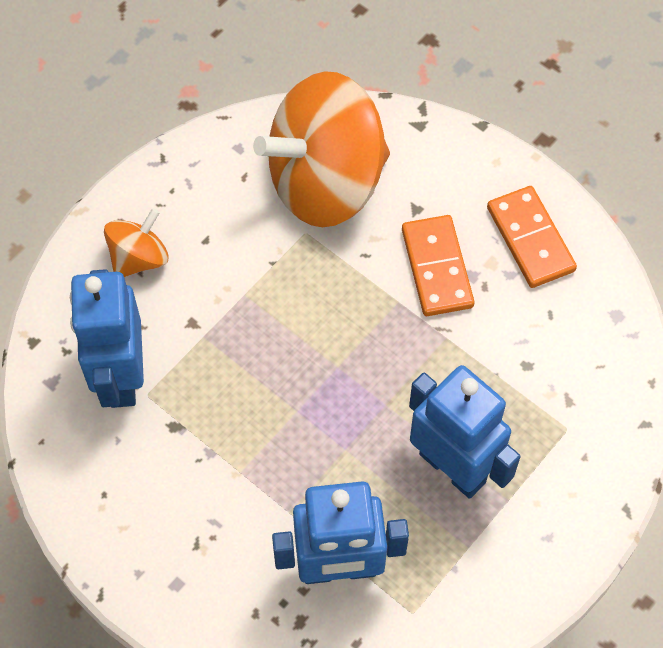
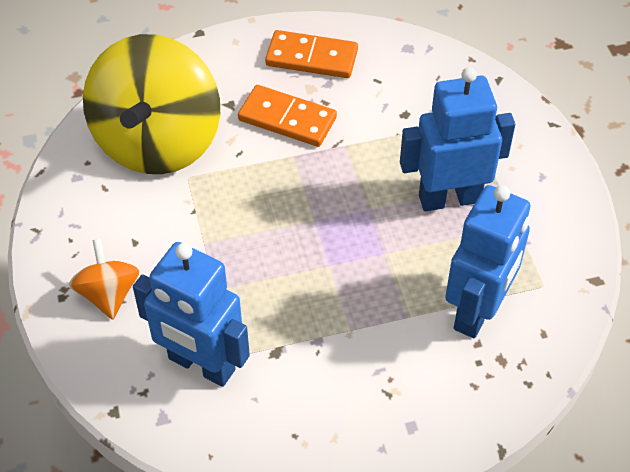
camera: 55 degrees left, 10 degrees down
(326, 182) = (158, 141): orange spinning top -> yellow spinning top

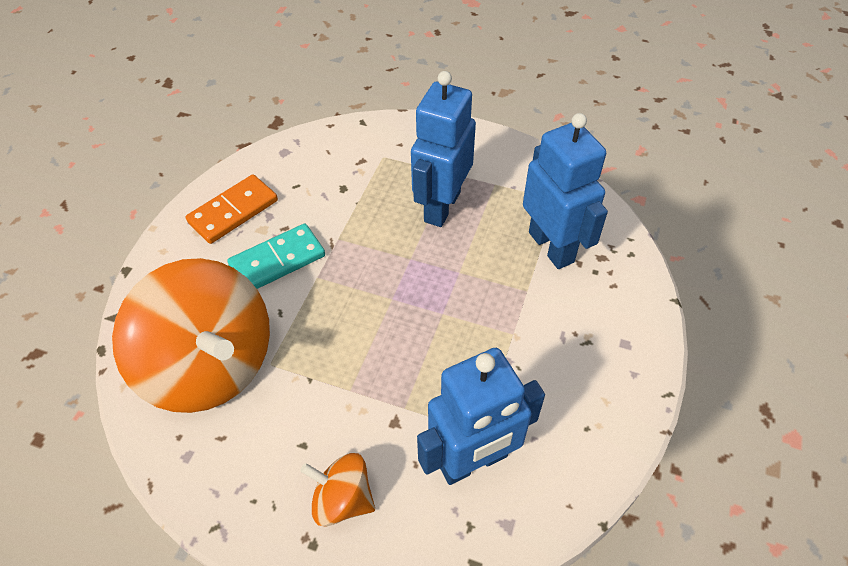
camera: 55 degrees left, 0 degrees up
(158, 141) = (211, 365): yellow spinning top -> orange spinning top
(287, 119) = (277, 260): orange domino -> turquoise domino

